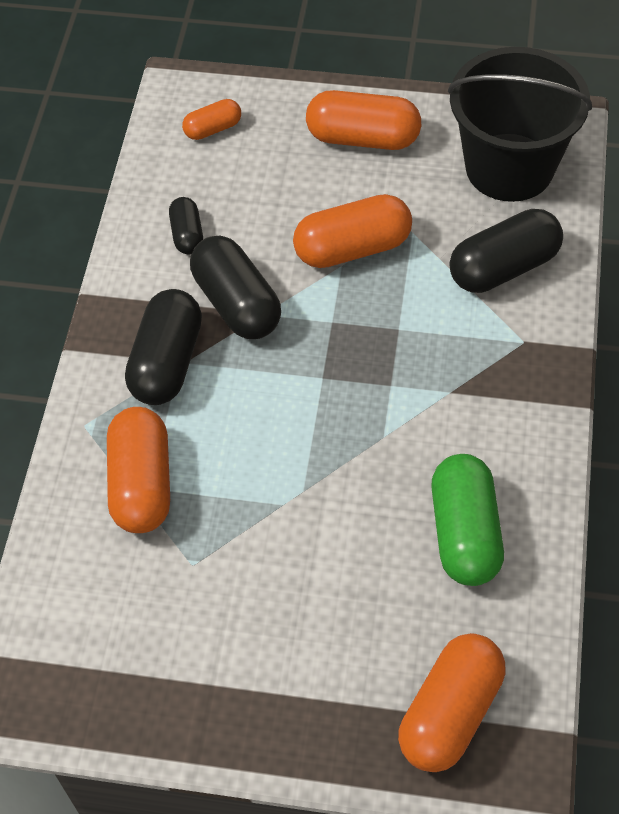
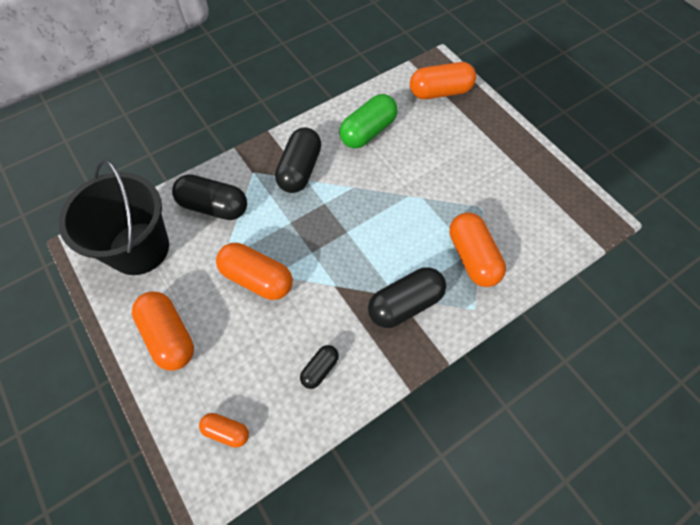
camera: 135 degrees left, 5 degrees up
(142, 483) = (472, 257): orange capsule -> orange capsule turned 60 degrees counterclockwise
(236, 303) = (341, 303): black capsule -> black capsule (300, 170)

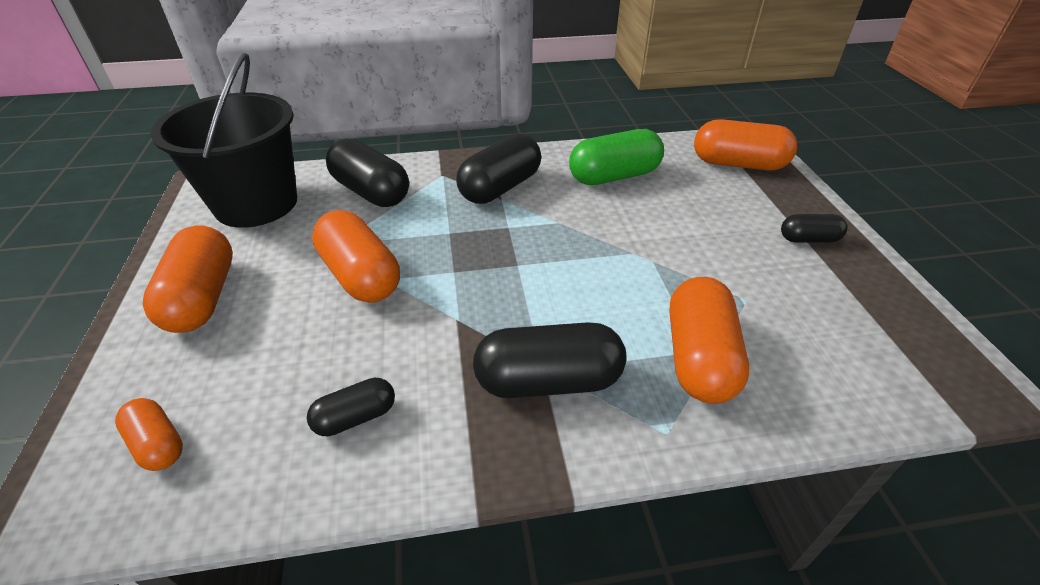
camera: 25 degrees right, 20 degrees down
(500, 146) = (808, 239): none -> black capsule

